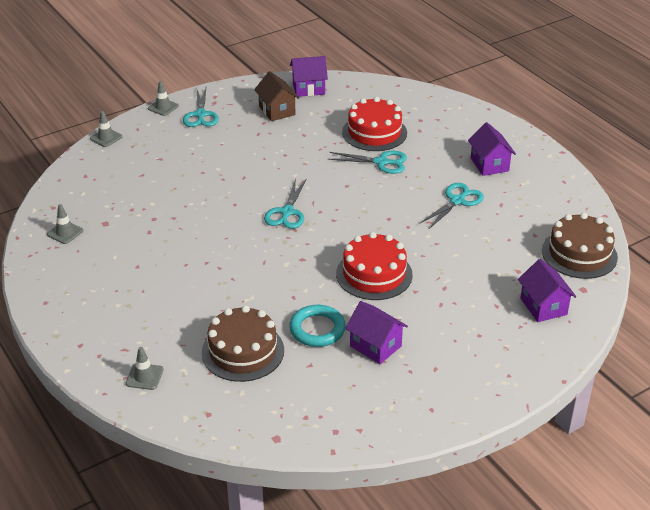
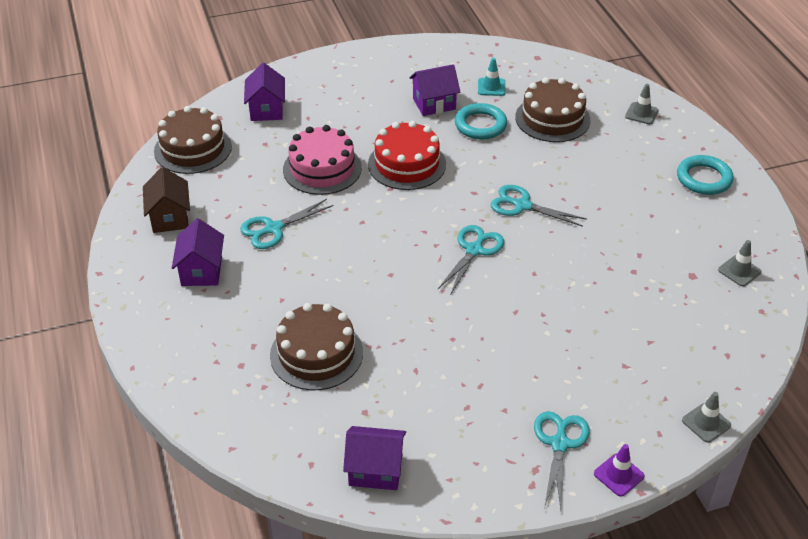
camera: 165 degrees left, 5 degrees up
(84, 310) = (704, 178): none -> turquoise ring
(163, 107) = (618, 475): grey traffic cone -> purple traffic cone
(277, 111) = (440, 428): brown house -> brown house (170, 217)
(320, 380) = (491, 87): none -> turquoise traffic cone
(374, 132) = (316, 354): red cake -> brown cake
(375, 346) = (434, 104): purple house -> purple house turned 75 degrees counterclockwise
(381, 162) = (332, 301): turquoise scissors -> turquoise scissors (522, 205)
(449, 256) = (322, 168): none -> pink cake

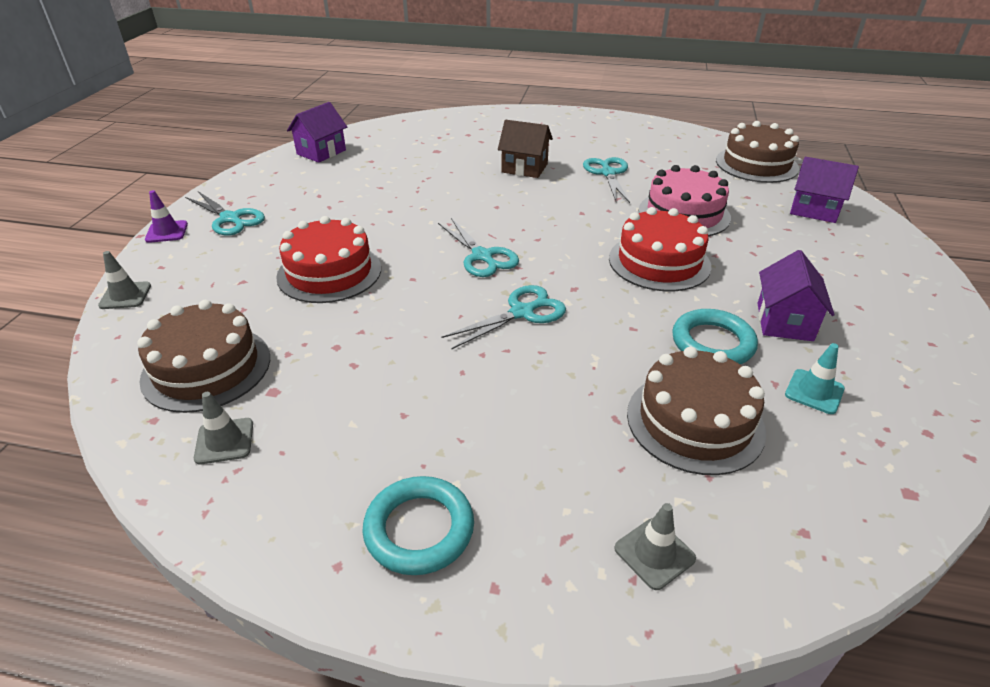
camera: 120 degrees right, 5 degrees down
(170, 217) = (658, 140): brown house -> brown house (524, 168)
(201, 271) = (580, 139): purple house -> none
(316, 354) = (445, 158): brown cake -> brown cake (206, 368)
(569, 322) = (329, 272): none -> red cake

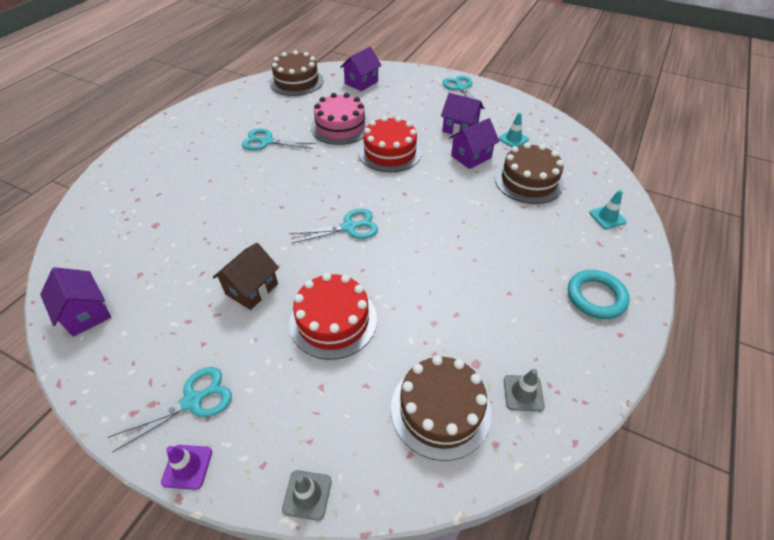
camera: 75 degrees left, 10 degrees up
(521, 312) = (422, 221): turquoise scissors -> turquoise scissors (461, 88)
(524, 168) = (229, 179): brown house -> brown house (252, 289)
(654, 553) = (607, 217): grey traffic cone -> turquoise traffic cone
(712, 343) = (471, 157): turquoise ring -> purple house

